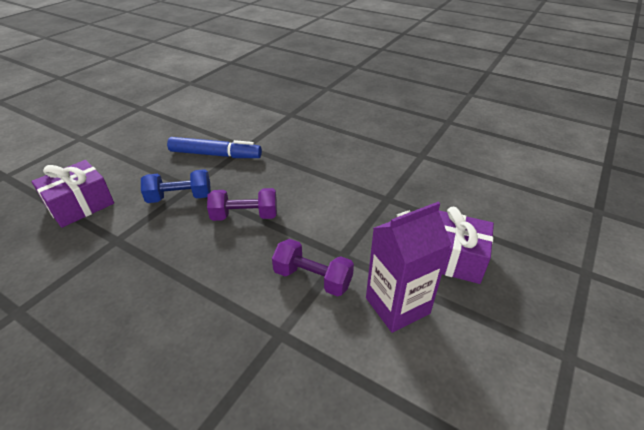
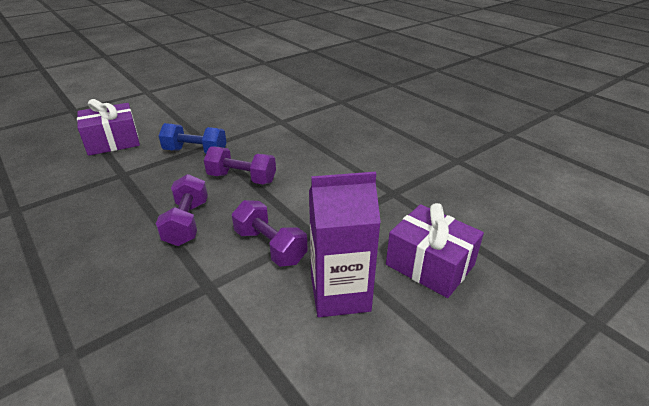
camera: 20 degrees right, 5 degrees down
(215, 155) = (249, 123): blue marker -> none
(219, 276) = (187, 223): none -> purple dumbbell

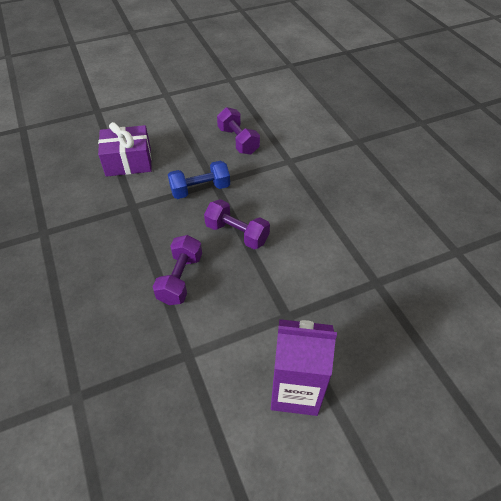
camera: 15 degrees right, 15 degrees up
(195, 152) = (200, 189): blue dumbbell -> blue dumbbell turned 45 degrees counterclockwise
(270, 246) = (246, 323): purple dumbbell -> purple dumbbell (238, 141)
(430, 265) = (385, 378): purple gift -> none

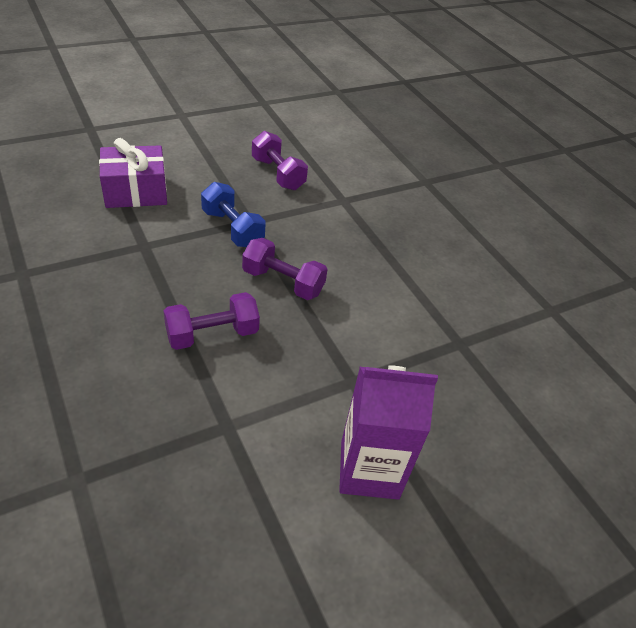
camera: 10 degrees left, 5 degrees down
(180, 279) = (212, 334): purple dumbbell -> purple dumbbell turned 60 degrees clockwise
(200, 189) = (232, 229): blue dumbbell -> blue dumbbell turned 75 degrees clockwise

